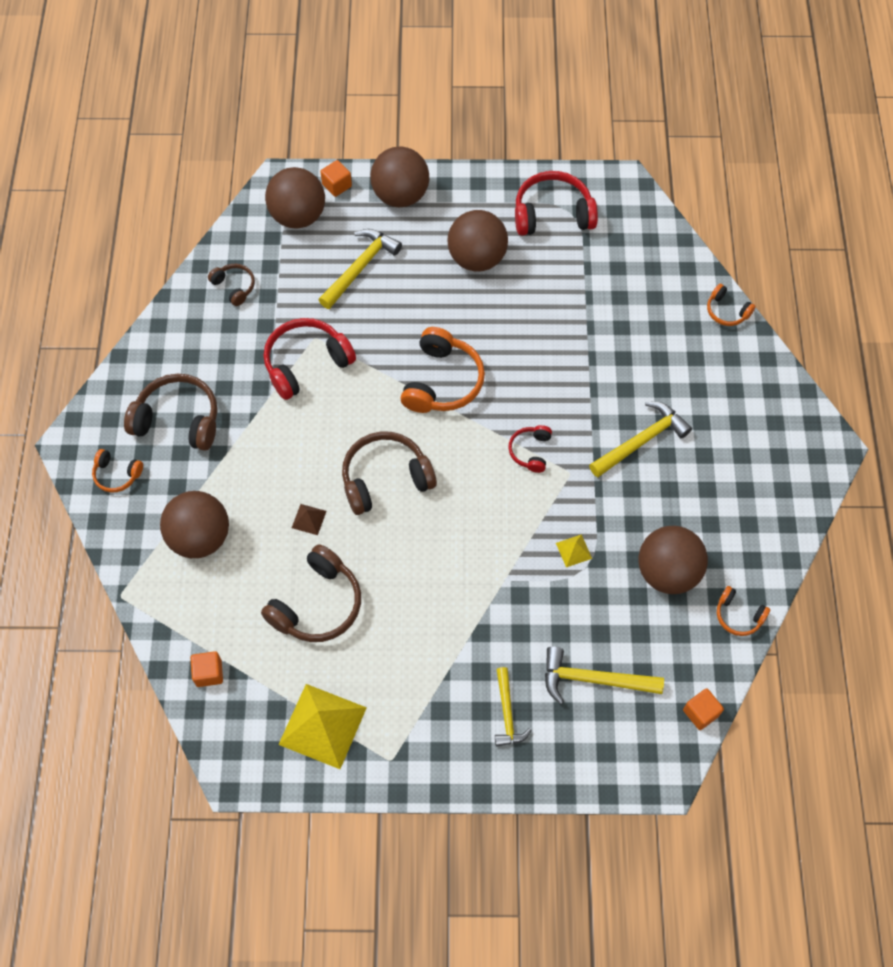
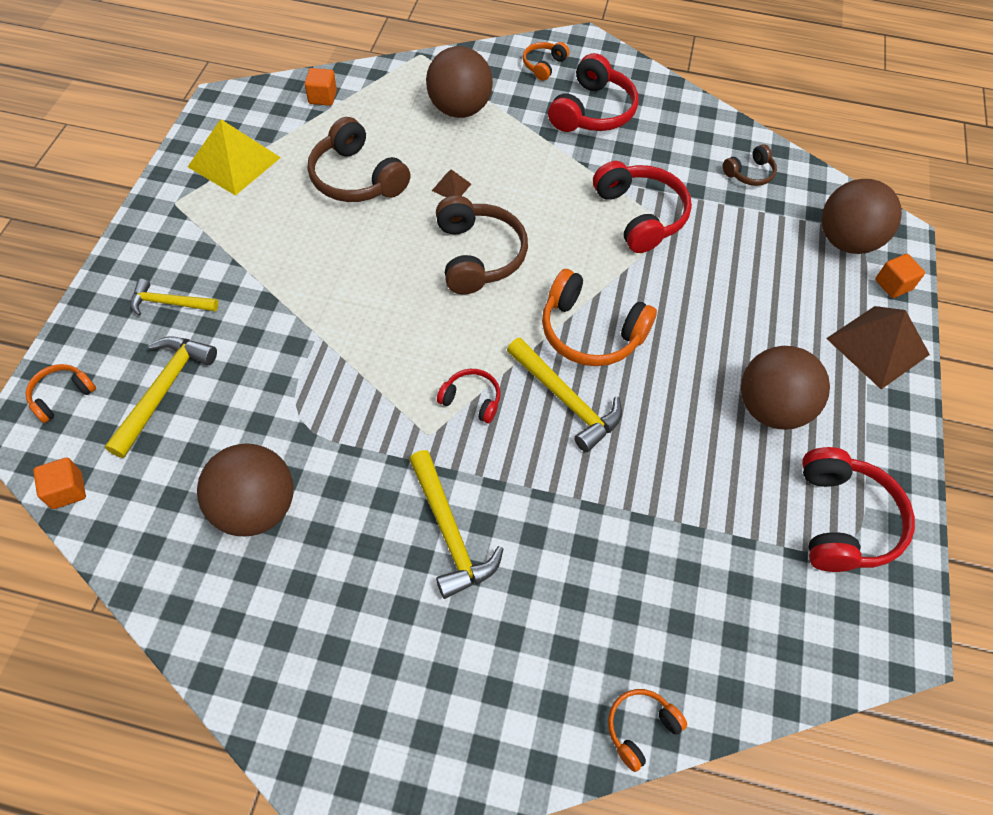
camera: 100 degrees right, 5 degrees down
(178, 419) = (593, 111): brown headphones -> red headphones
(360, 267) = (766, 285): yellow hammer -> yellow hammer (566, 400)
(400, 195) = (877, 346): brown ball -> brown pyramid
(574, 550) = (325, 412): yellow pyramid -> none
(738, 615) = (161, 576): orange headphones -> orange headphones (62, 395)

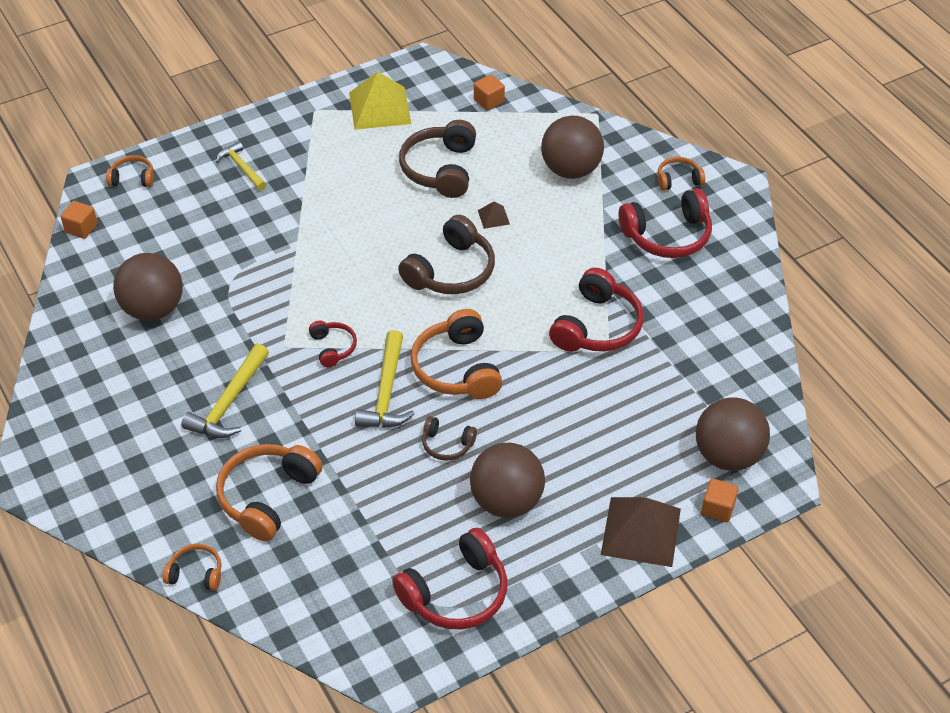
camera: 50 degrees right, 10 degrees down
(164, 390) = (182, 214): yellow hammer -> none
(599, 588) = (267, 497): none -> orange headphones
(749, 173) = (725, 360): brown headphones -> brown headphones (447, 445)

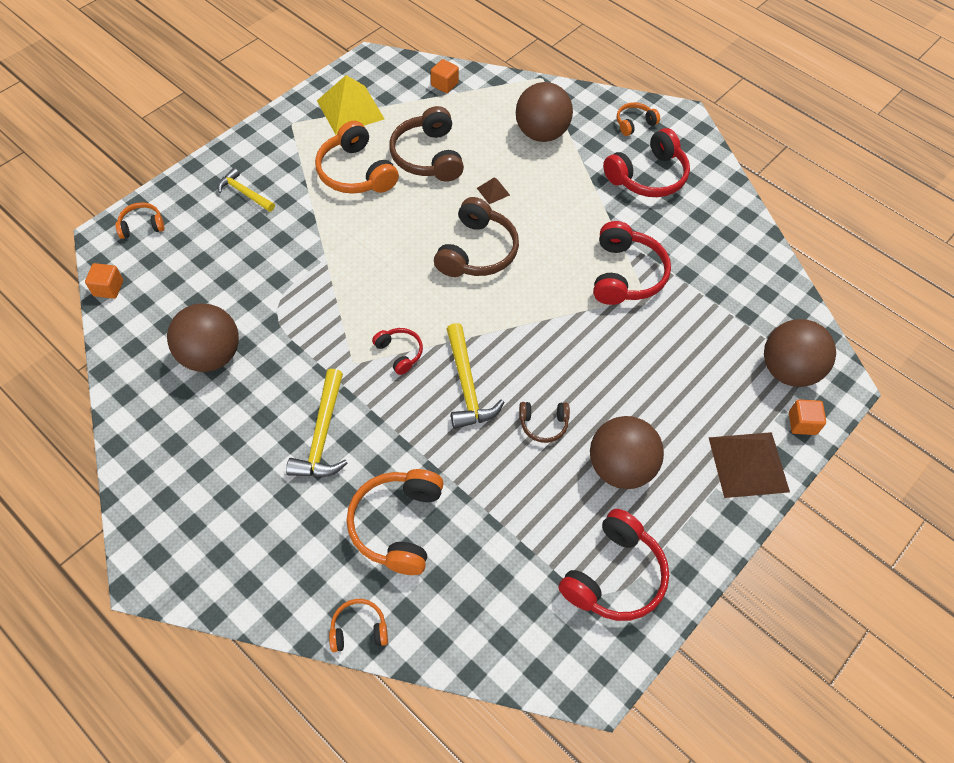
camera: 20 degrees left, 10 degrees up
(456, 368) = (520, 345): orange headphones -> orange headphones (355, 172)

